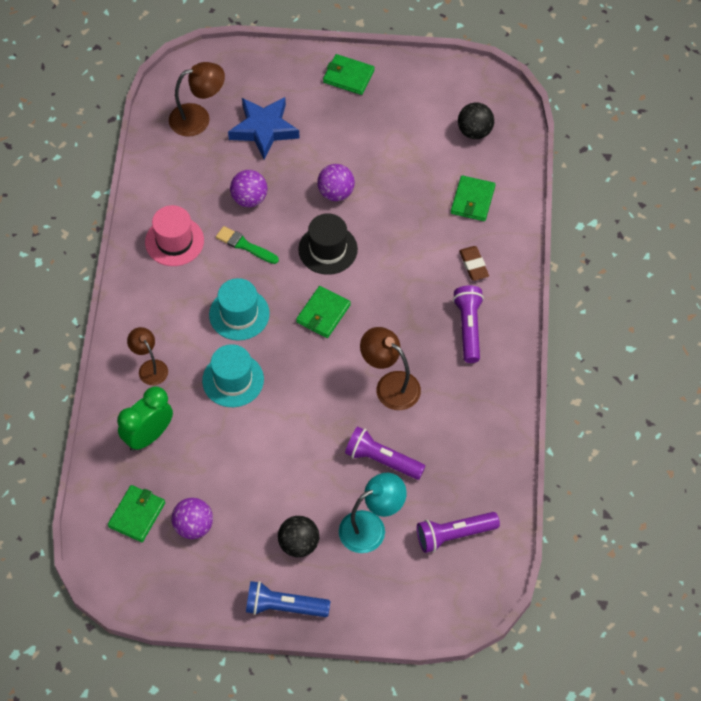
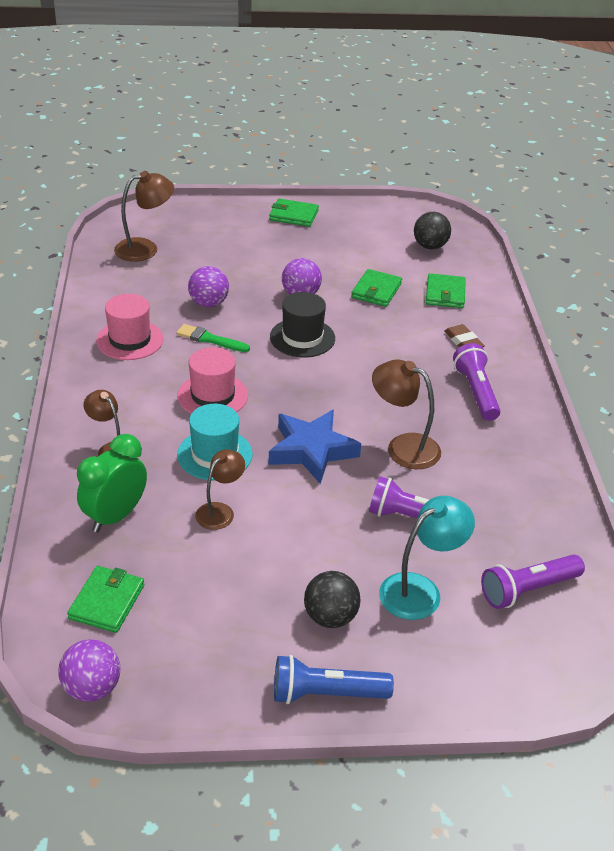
camera: 10 degrees left, 20 degrees down
(193, 526) = (185, 608): purple ball -> purple ball (92, 688)
(230, 438) = (220, 511): none -> brown lamp
(239, 314) = (212, 396): turquoise hat -> pink hat
(264, 129) = (215, 254): blue star -> blue star (312, 450)
(323, 313) = (309, 389): green wallet -> green wallet (376, 290)

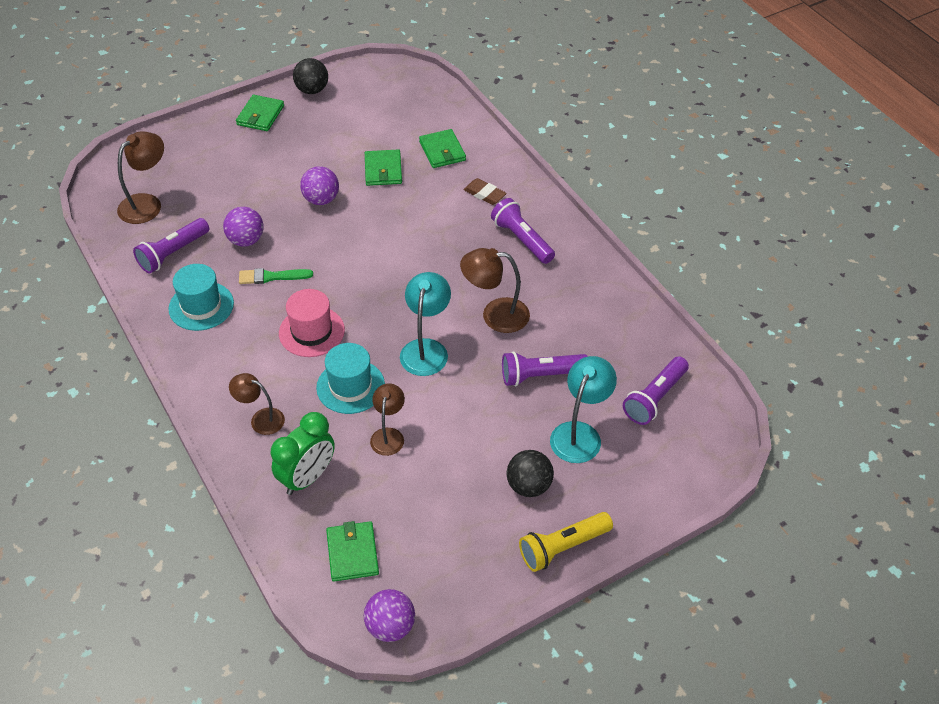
camera: 25 degrees left, 10 degrees up
(115, 516) = (307, 478): green clock -> green clock turned 150 degrees counterclockwise
(130, 340) = (201, 306): pink hat -> turquoise hat
(137, 292) = (173, 253): none -> purple flashlight
(293, 215) = (260, 115): green wallet -> green wallet turned 60 degrees counterclockwise
(302, 338) = (350, 243): black hat -> none
(312, 450) = (426, 349): blue star -> turquoise lamp
(326, 693) = (562, 547): blue flashlight -> yellow flashlight
(430, 246) = (401, 105): black ball -> black ball (312, 90)

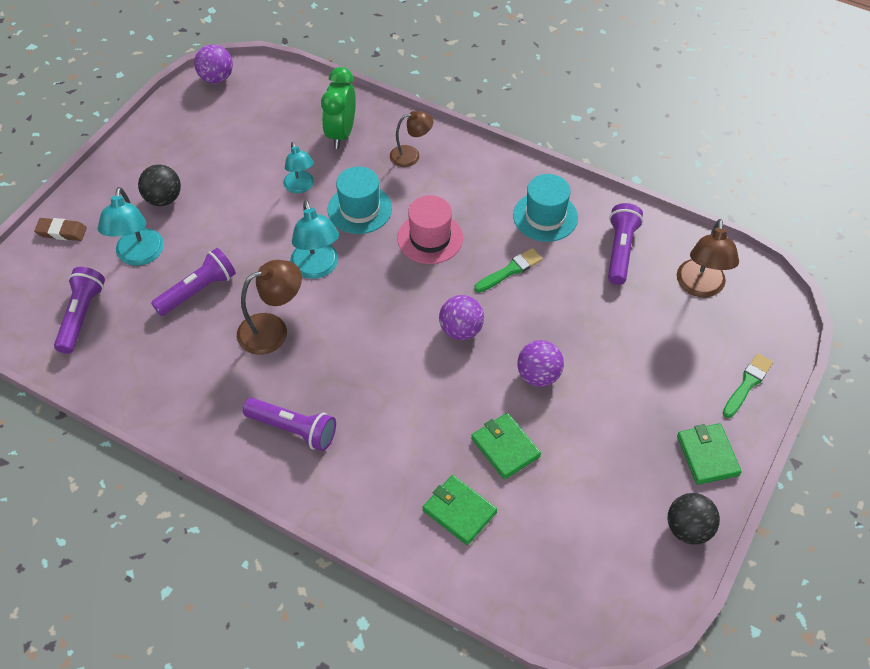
camera: 150 degrees right, 5 degrees up
(190, 138) = (747, 384): none -> green brush
(246, 240) = (568, 295): purple ball -> purple ball (461, 330)
(352, 553) = (272, 104): green wallet -> none
(388, 435) = (300, 187): brown lamp -> turquoise lamp
(484, 194) = (369, 471): brown eraser -> brown eraser (61, 232)
(562, 547) = (116, 169): yellow flashlight -> none

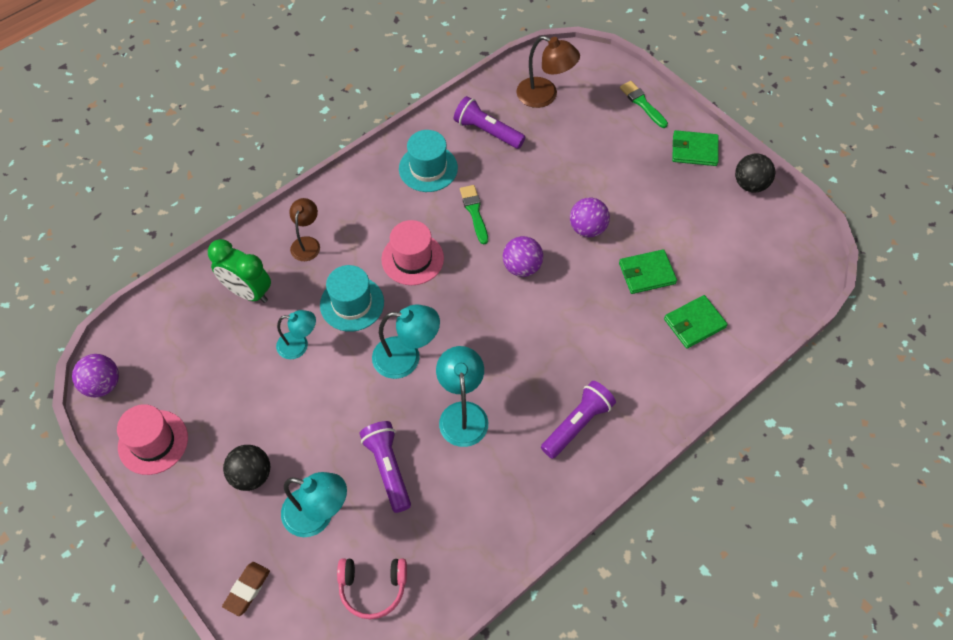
camera: 70 degrees left, 5 degrees up
(81, 316) = (372, 588): purple flashlight -> pink headphones
(175, 127) = (153, 442): none -> pink hat
(273, 330) = (462, 413): brown lamp -> turquoise lamp

